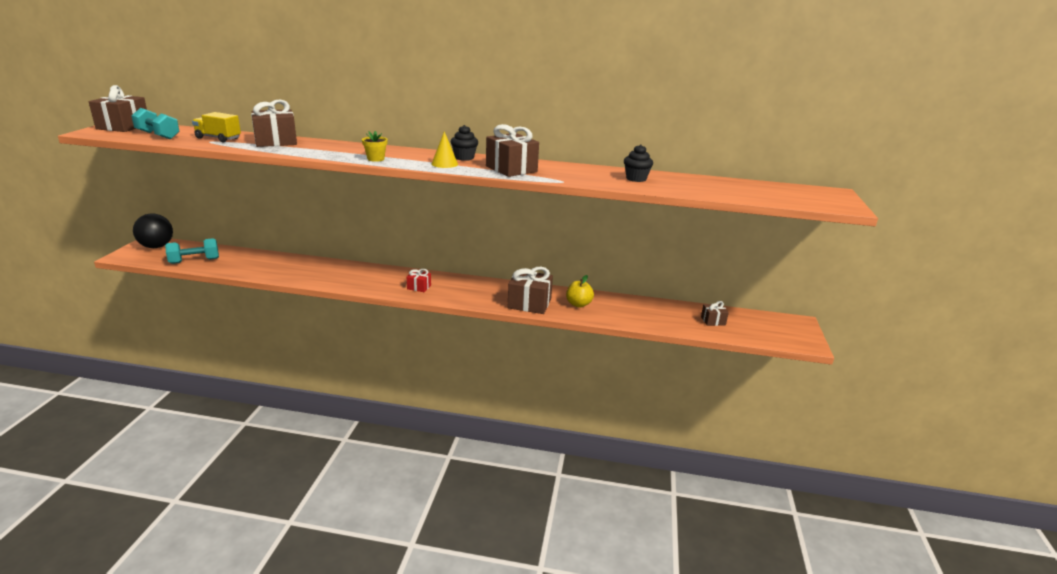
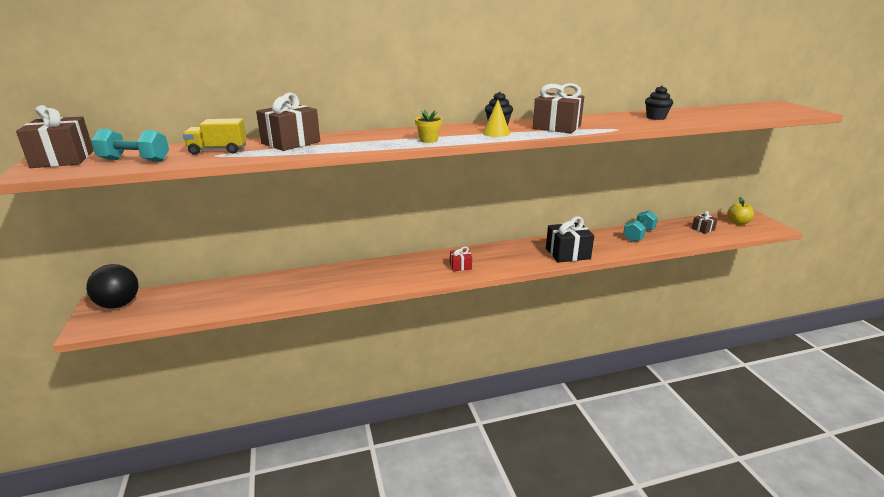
camera: 25 degrees left, 0 degrees up
(194, 261) = (191, 307): turquoise dumbbell -> turquoise dumbbell (638, 235)
(529, 303) = (567, 253): brown gift -> black gift
(578, 304) = (602, 243): yellow apple -> yellow apple (738, 223)

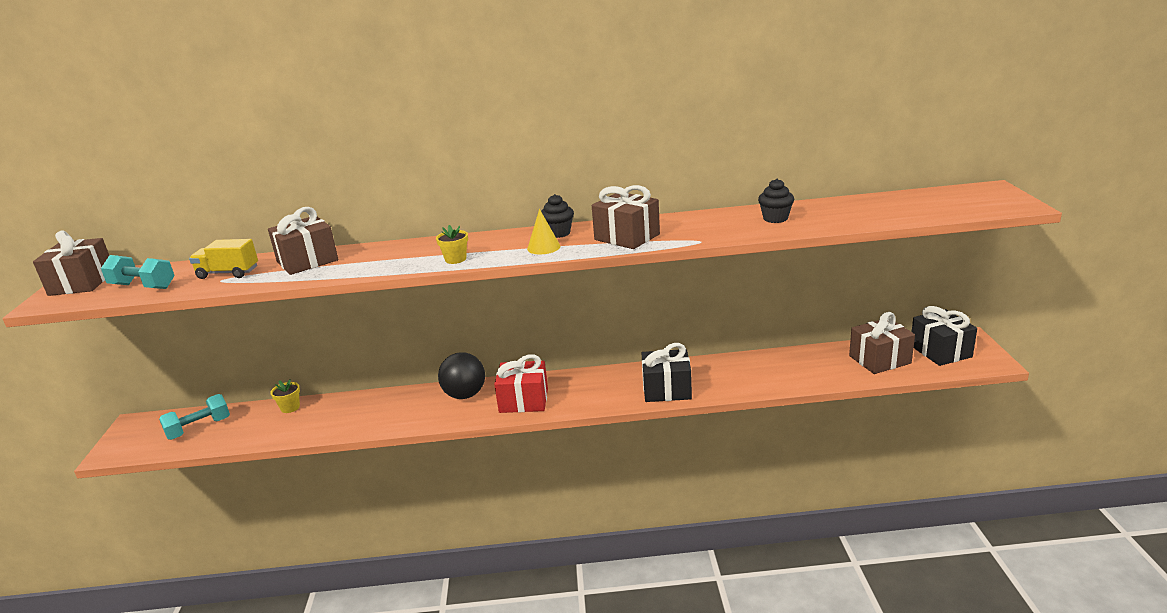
camera: 15 degrees right, 0 degrees up
(119, 304) = (148, 427): black ball -> black ball (465, 395)
(255, 281) = (290, 407): none -> yellow flower pot
(460, 266) = (523, 400): red gift -> red gift, size x1.92
(638, 235) = (780, 366): turquoise dumbbell -> turquoise dumbbell (199, 428)
(703, 229) = (879, 360): brown gift -> brown gift, size x1.92
(738, 223) = (940, 351): yellow apple -> black gift

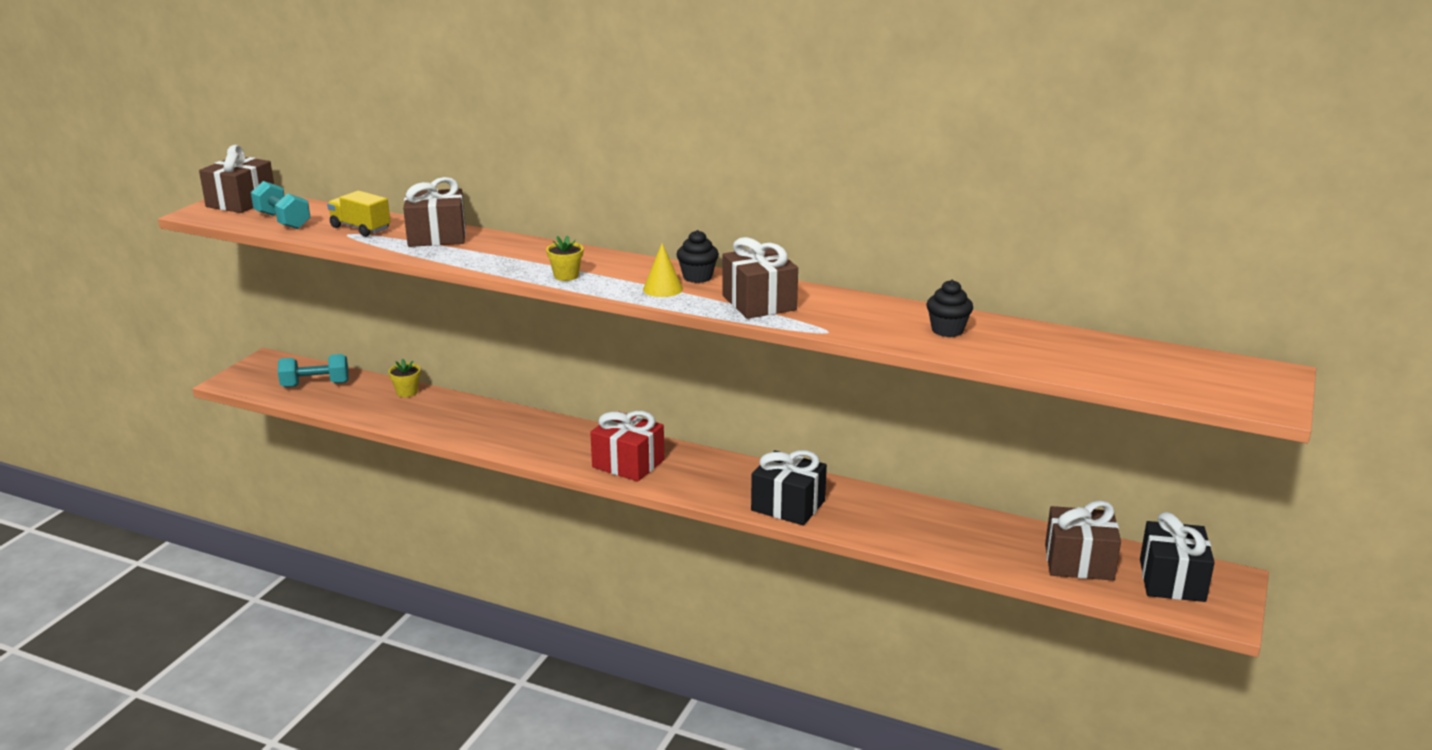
camera: 25 degrees right, 0 degrees up
(465, 395) = (576, 437): black ball -> none

